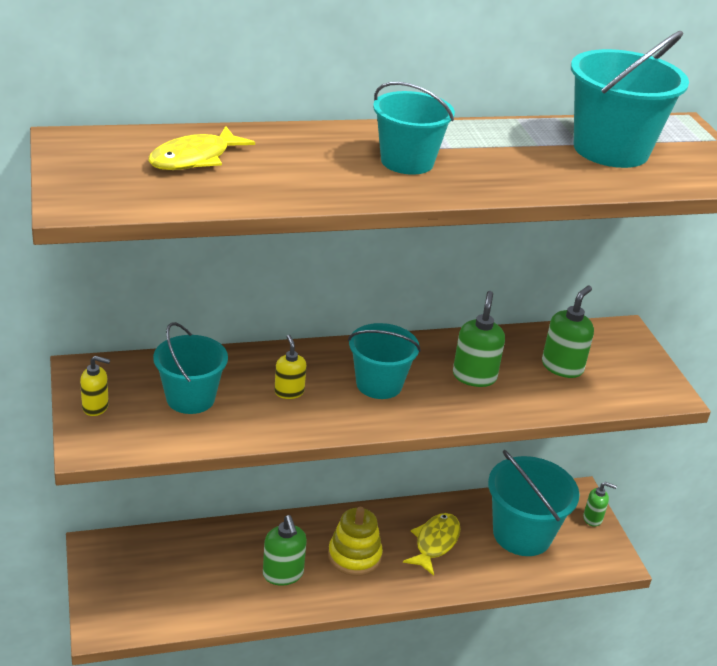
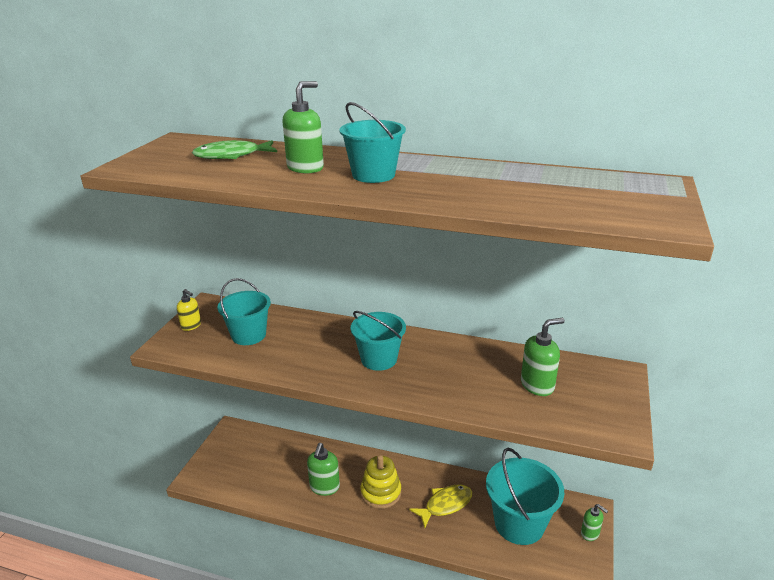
camera: 35 degrees right, 5 degrees down
(194, 159) = (231, 156): yellow fish -> green fish
(289, 392) = (313, 348): yellow soap dispenser -> none
(474, 376) = (456, 373): green soap dispenser -> green soap dispenser (305, 168)
(610, 150) = (563, 189): turquoise bucket -> none

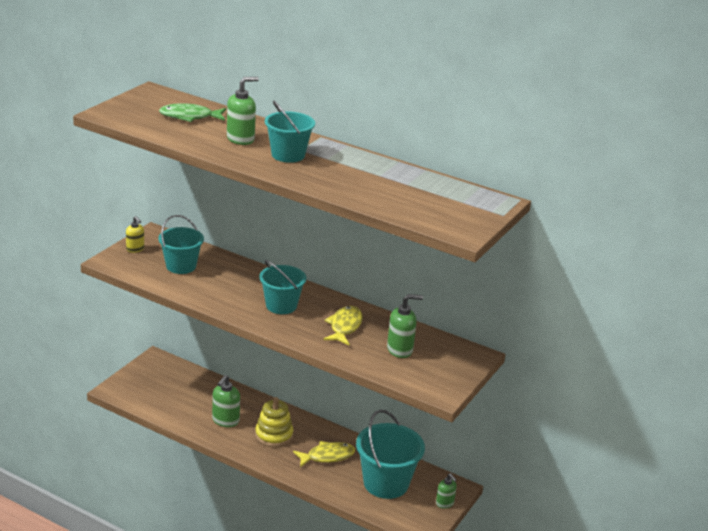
camera: 10 degrees right, 0 degrees up
(461, 370) = (344, 326): none -> yellow fish

